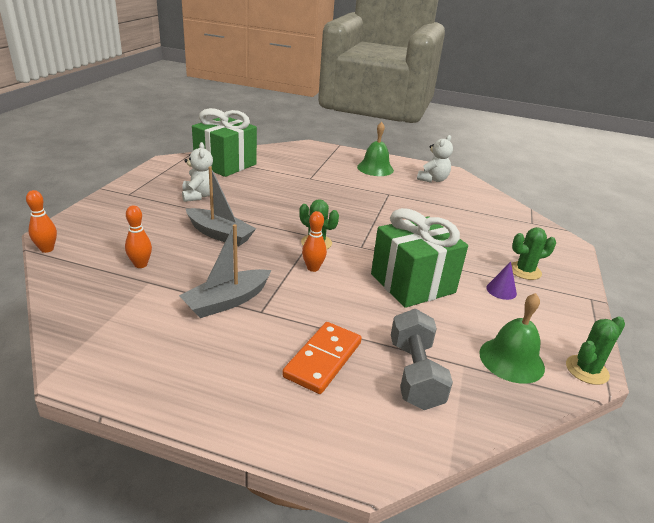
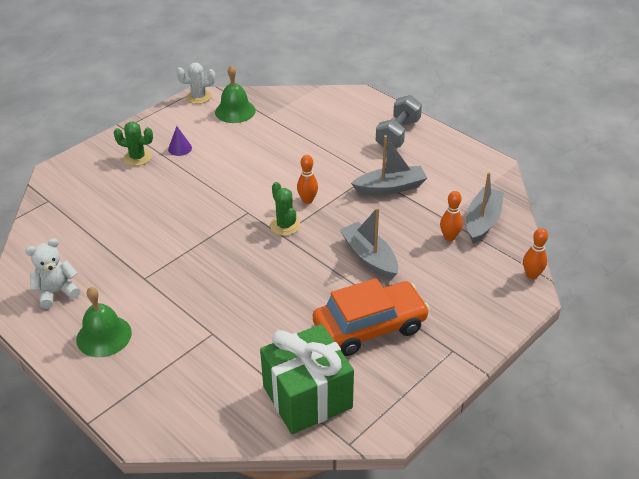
camera: 150 degrees left, 10 degrees up
(101, 287) = (482, 221): none -> grey boat
(199, 196) = (370, 327): white teddy bear -> orange car
(323, 359) = (347, 137): orange domino -> none
(412, 283) = (240, 169): green gift -> none
(415, 374) = (300, 118): grey dumbbell -> grey dumbbell (398, 134)
(587, 370) = (198, 97): green cactus -> white cactus

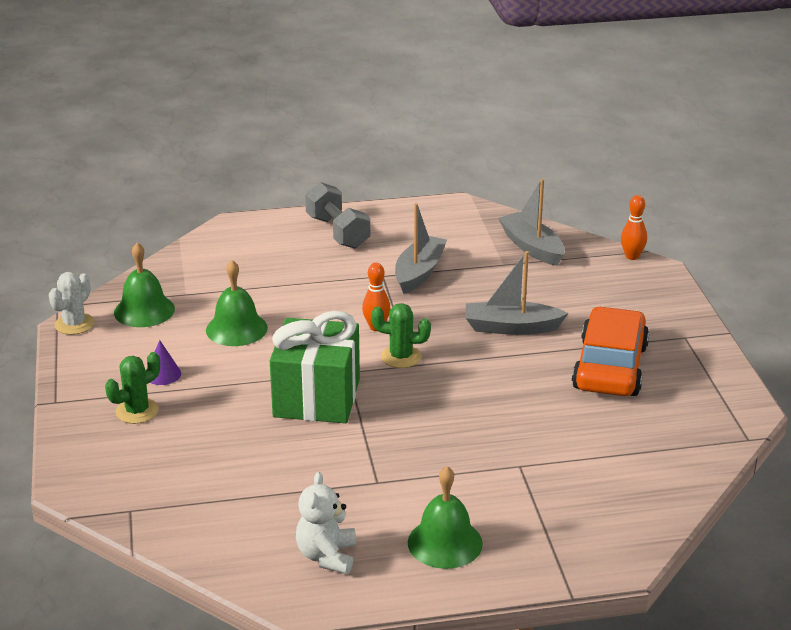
camera: 55 degrees left, 10 degrees down
(250, 150) = (236, 329): none -> green bell
(307, 397) = (668, 440): green gift -> green gift (317, 398)
(449, 237) = (533, 273): orange bowling pin -> none

